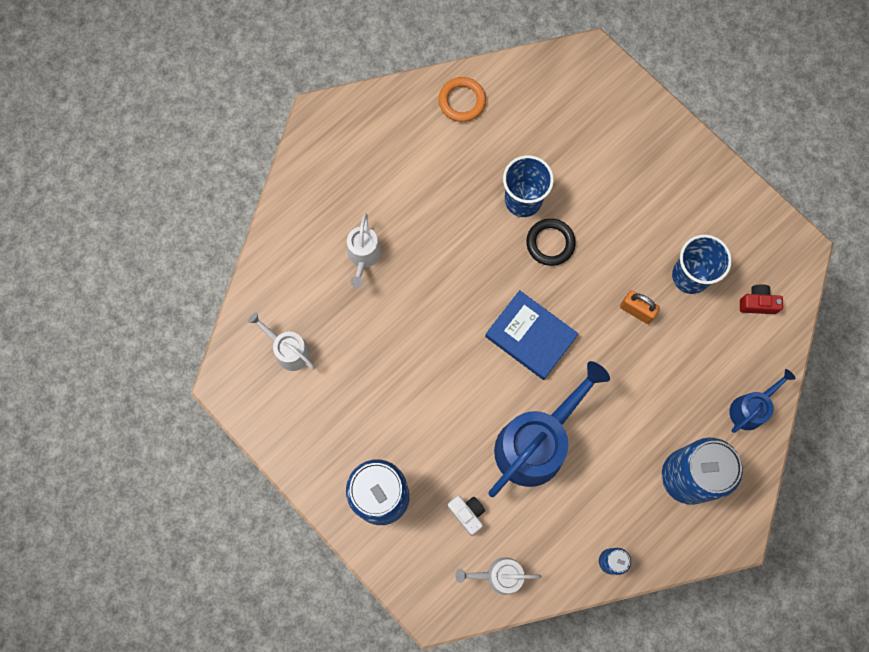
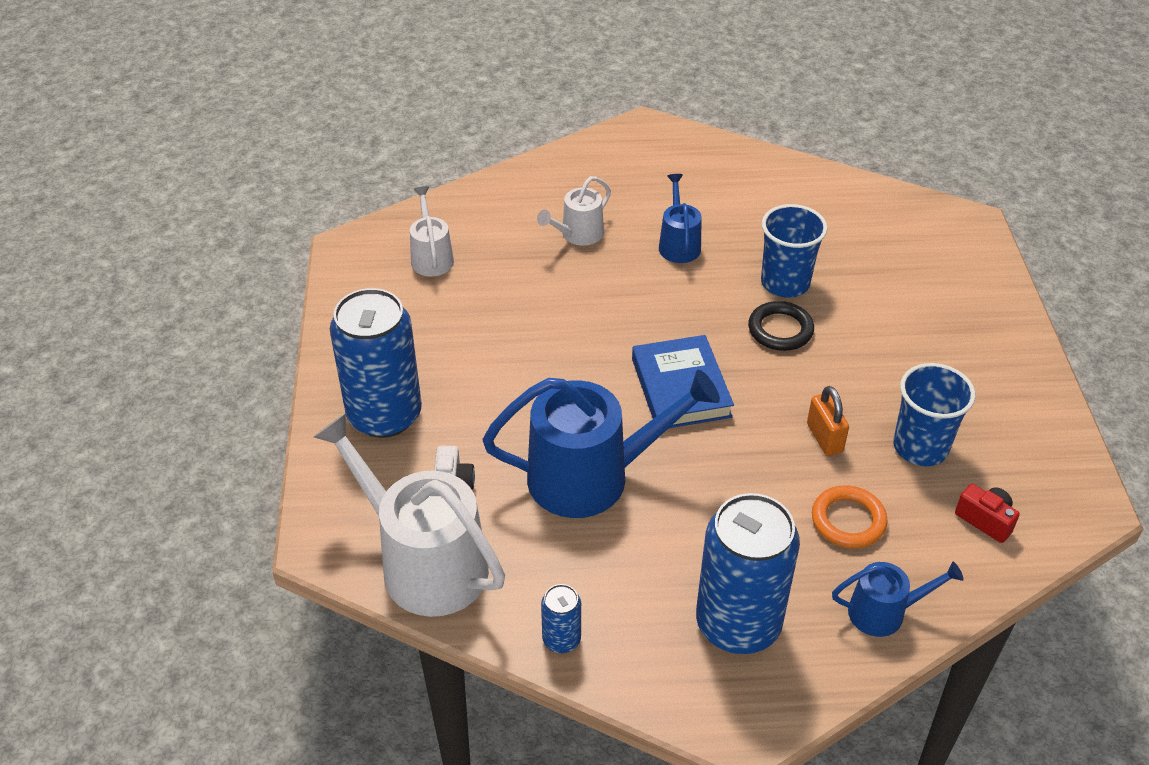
camera: 40 degrees right, 30 degrees down
(433, 215) = (678, 244): none -> blue watering can
(462, 101) = (796, 184): orange ring -> orange ring (848, 520)
(499, 575) = (425, 563): white watering can -> white watering can, size x1.96

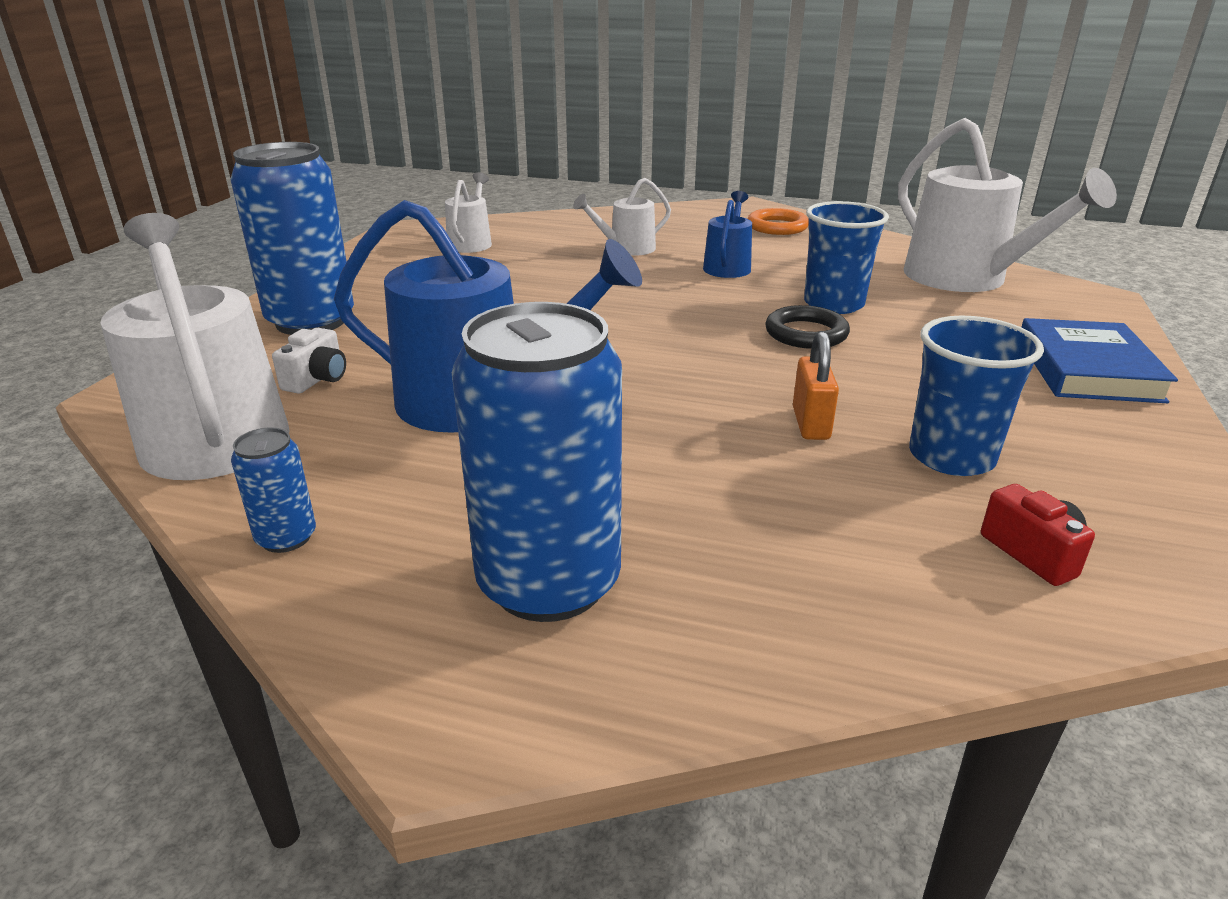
camera: 20 degrees right, 15 degrees down
(681, 388) = (651, 354): blue book -> blue book (1087, 369)
(848, 520) = (799, 507): orange ring -> orange ring (777, 227)
(871, 218) = (965, 279): none -> white watering can
(883, 612) = (799, 626): blue watering can -> none

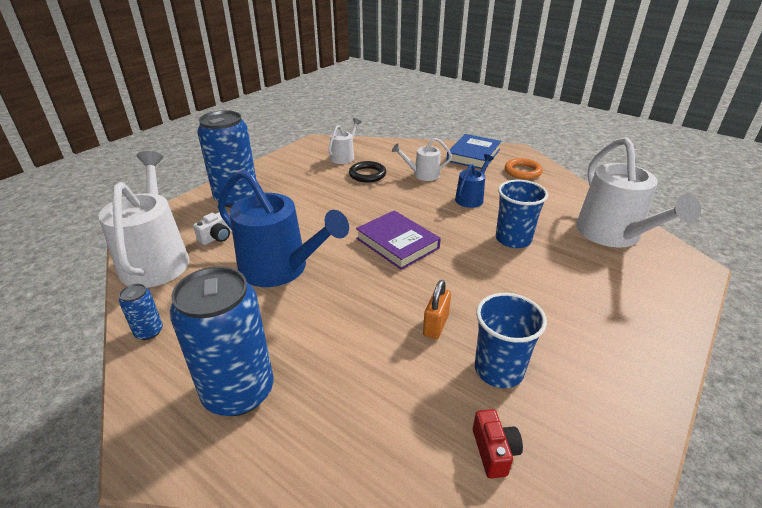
camera: 20 degrees right, 5 degrees up
(659, 336) = (397, 243): none -> purple book
(806, 333) = (480, 258): black ring -> black ring (367, 174)
(1087, 369) = (638, 325): blue book -> blue book (473, 155)

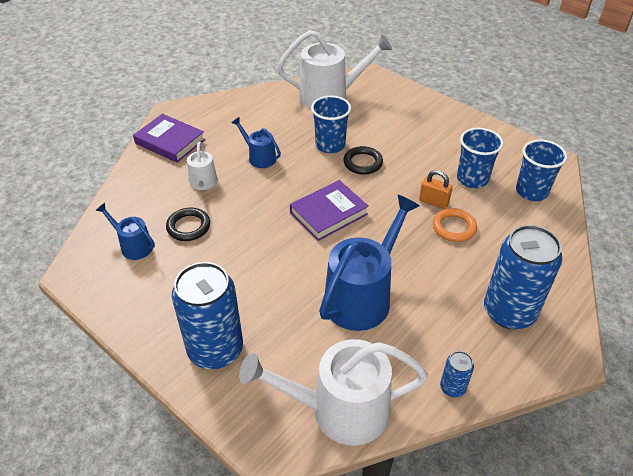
camera: 85 degrees left, 10 degrees up
(217, 237) = (302, 357): white camera -> none
(344, 157) = (133, 246): white watering can -> blue watering can
(473, 155) = (170, 141): blue book -> purple book
(491, 264) = (363, 163): none -> black ring
(494, 451) = (531, 191): red camera -> blue cup
(522, 171) = (216, 117): orange ring -> orange ring (454, 227)

